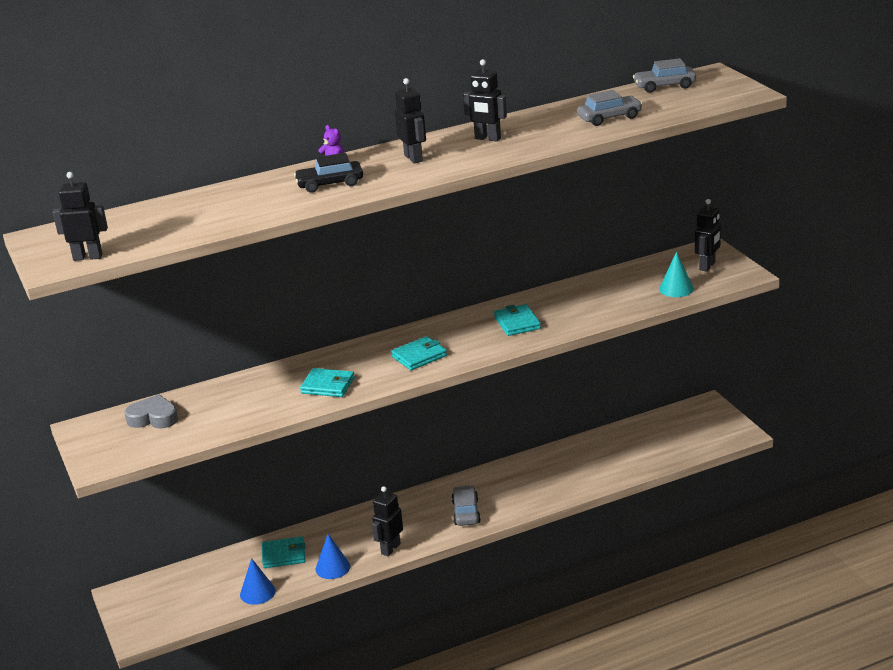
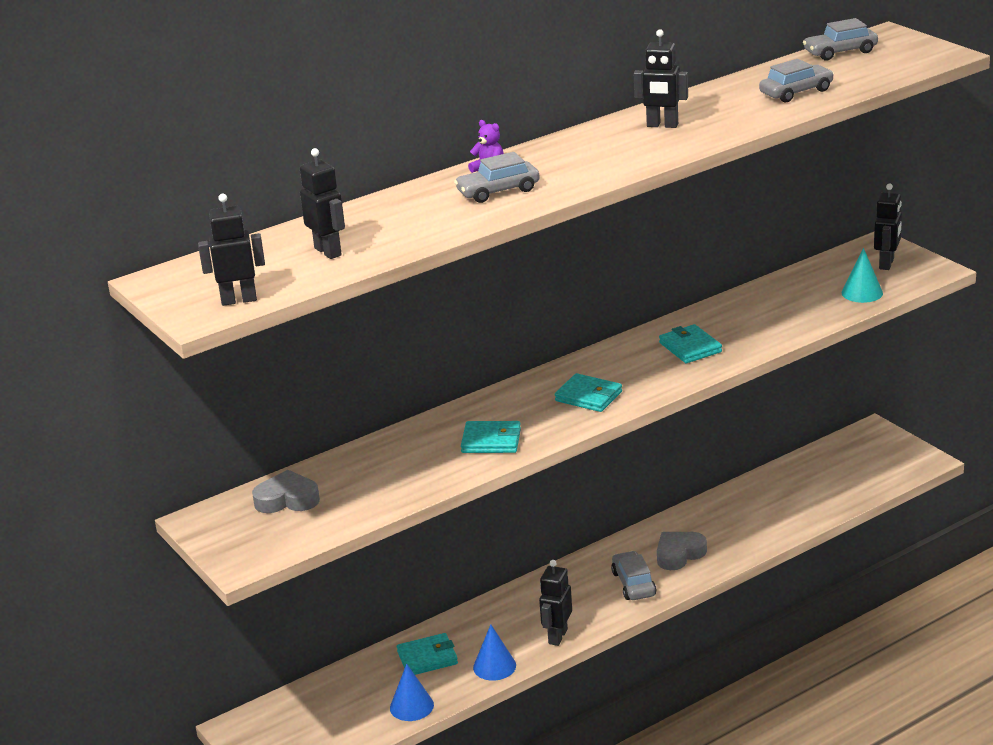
camera: 10 degrees left, 0 degrees up
(330, 184) = (498, 191): black car -> grey car
(413, 158) = (585, 154): black robot -> black robot (328, 252)
(419, 356) = (588, 396): turquoise wallet -> turquoise wallet turned 75 degrees clockwise
(511, 492) = (679, 554): none -> grey heart

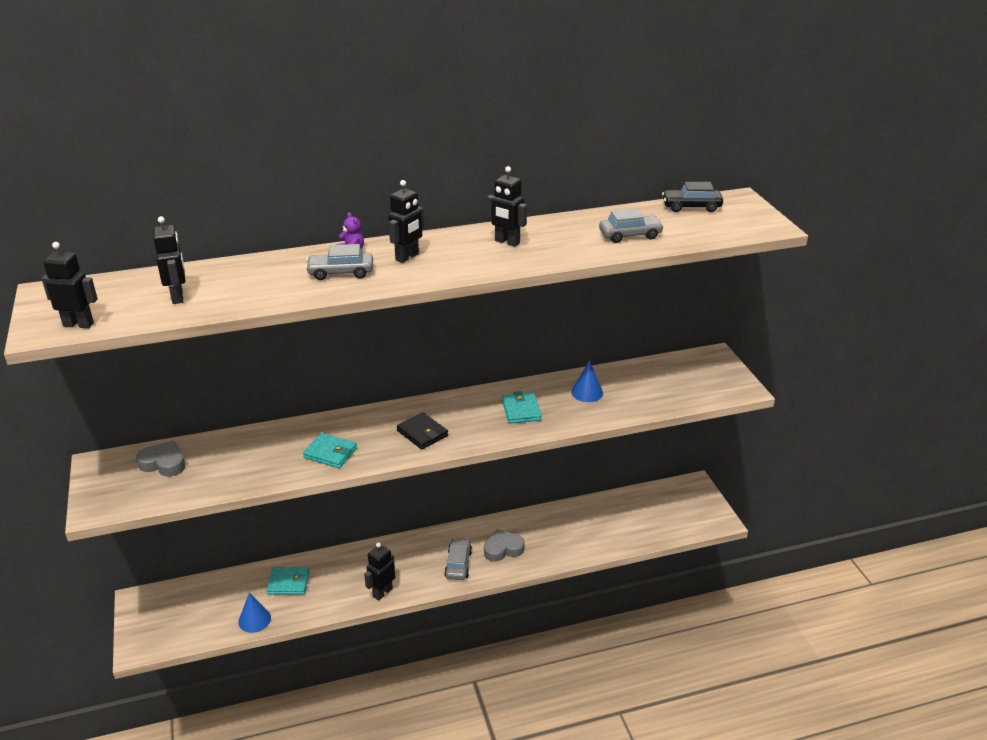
camera: 15 degrees right, 5 degrees up
(494, 666) = (327, 604): blue cone -> blue cone (587, 392)
(588, 396) = (422, 433): turquoise wallet -> black wallet
(840, 52) = (691, 207): grey car -> black car
(862, 293) = (676, 395): turquoise cone -> none
(887, 264) = (710, 374): black robot -> black robot (407, 257)

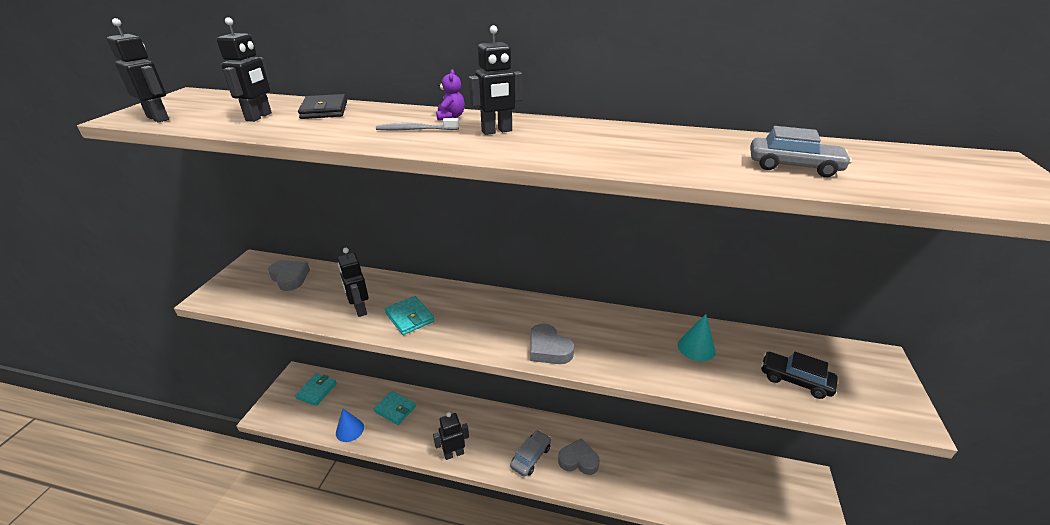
camera: 30 degrees right, 0 degrees up
(341, 272) = (416, 130): grey car -> grey toothbrush
(422, 433) = (501, 329): black wallet -> black wallet (324, 110)
(475, 434) = (548, 349): none -> grey heart
(507, 242) = (621, 141): black robot -> black robot (360, 309)
(521, 410) = (612, 341): turquoise wallet -> turquoise wallet (316, 391)
(587, 392) = (696, 348): blue cone -> turquoise cone
(691, 207) = (909, 155): black car -> black car (795, 380)

